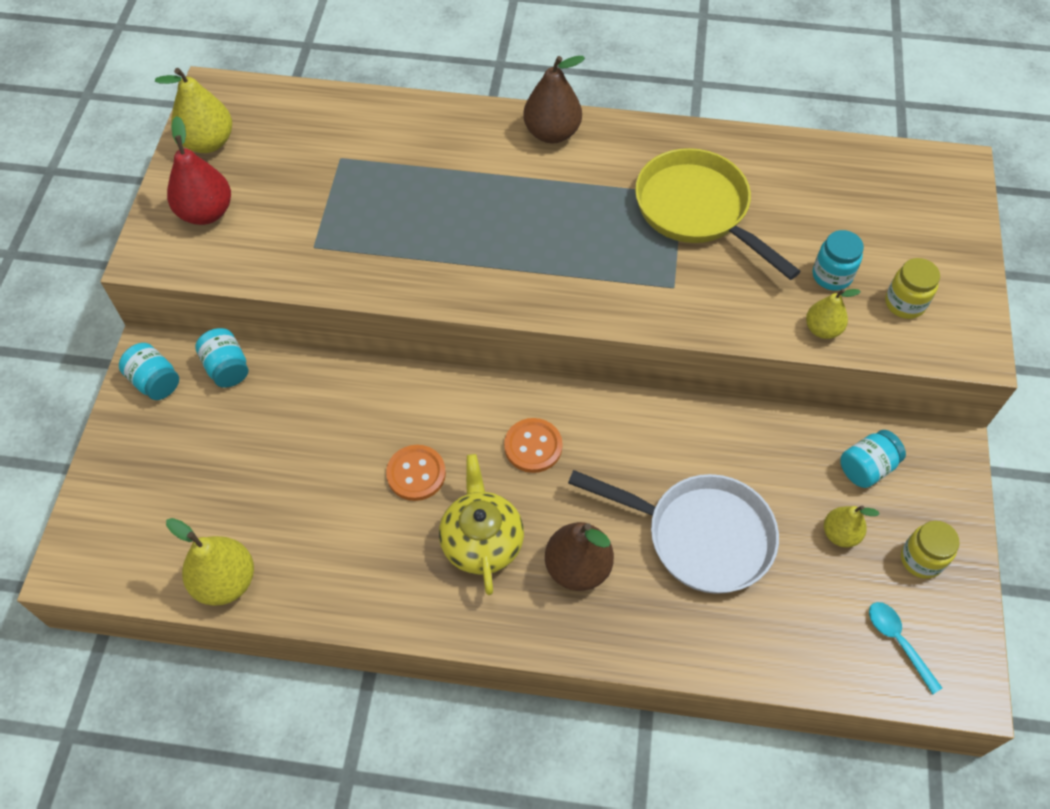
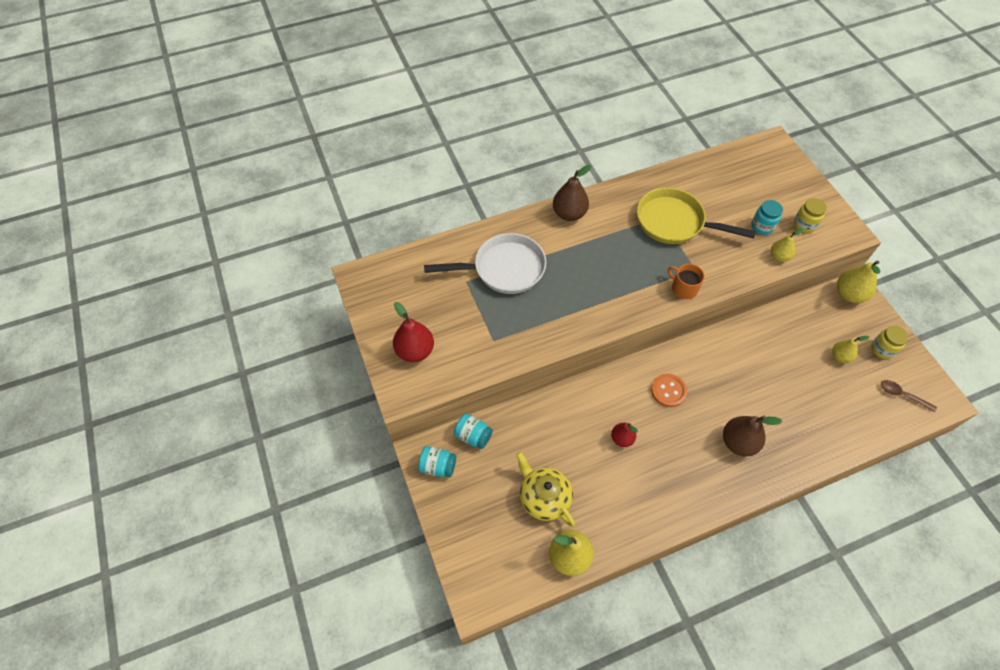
camera: 30 degrees left, 0 degrees up
(208, 142) = (381, 308): yellow pear -> yellow pear (849, 294)
(416, 474) = (622, 438): orange button -> red pear
(482, 540) = (682, 455): yellow teapot -> yellow teapot (544, 497)
(634, 304) = (683, 288): none -> orange mug
(700, 536) = (781, 393): white pan -> white pan (504, 269)
(866, 467) = (826, 316): turquoise jar -> none
(898, 641) = (902, 395): turquoise spoon -> brown spoon

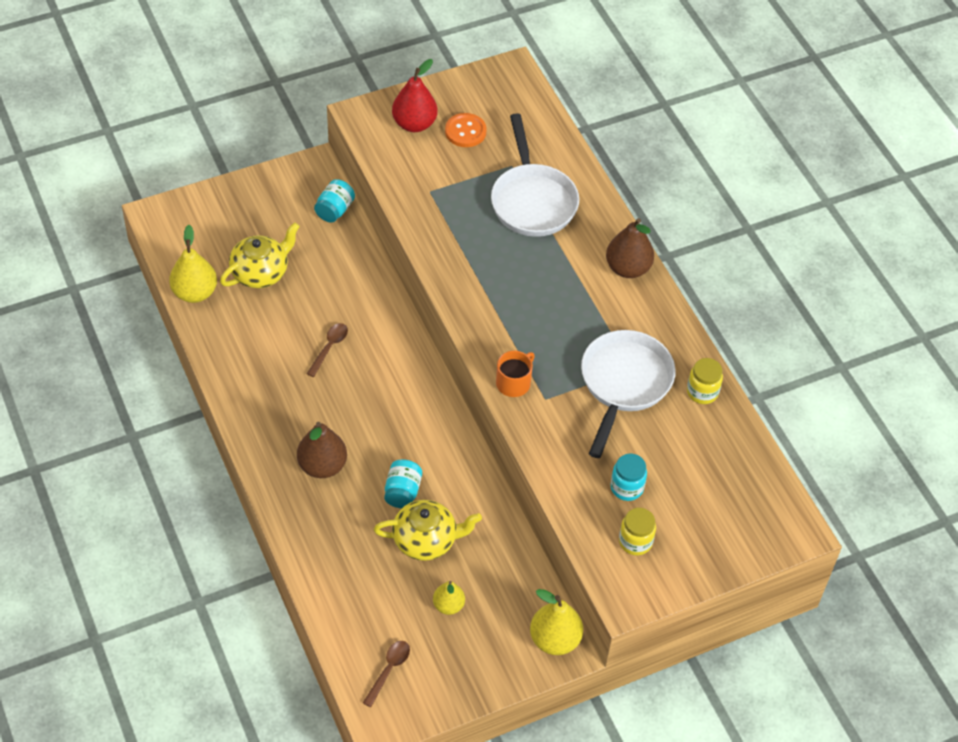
camera: 85 degrees right, 5 degrees down
(438, 466) = (299, 181): turquoise jar -> turquoise jar (402, 492)
(622, 438) = (329, 347): red pear -> brown spoon
(668, 391) = (393, 400): orange button -> orange button (465, 131)
(674, 222) = (624, 383): yellow pan -> white pan
(779, 256) = (574, 500): yellow pear -> none
(790, 370) = (426, 540): none -> yellow teapot
(882, 349) = (462, 662): yellow jar -> yellow jar (702, 392)

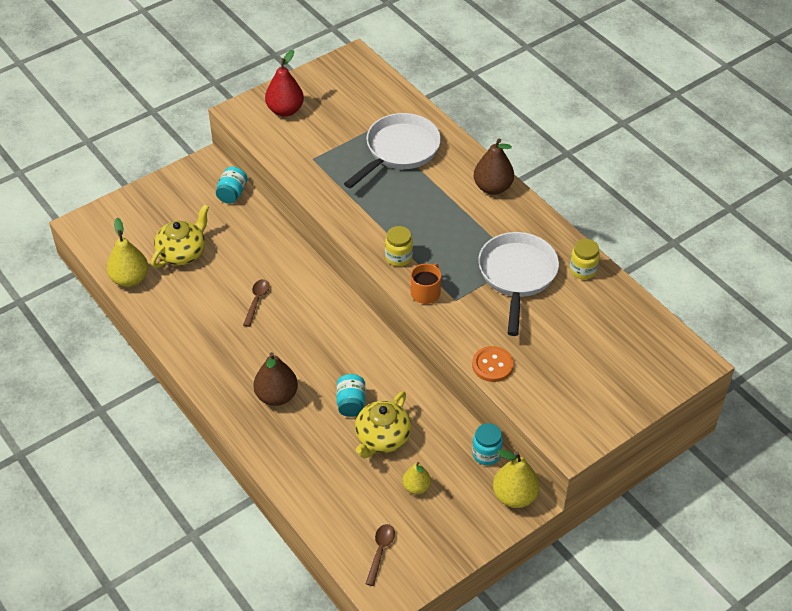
camera: 10 degrees left, 5 degrees down
(426, 540) = (382, 438): yellow teapot -> yellow teapot turned 135 degrees clockwise
(465, 131) = (329, 109): orange button -> orange button (492, 365)
(532, 201) = (399, 151): white pan -> white pan turned 120 degrees counterclockwise
(626, 487) = (544, 356): turquoise jar -> turquoise jar (486, 454)
(635, 541) = (565, 397): yellow jar -> yellow jar (398, 257)

